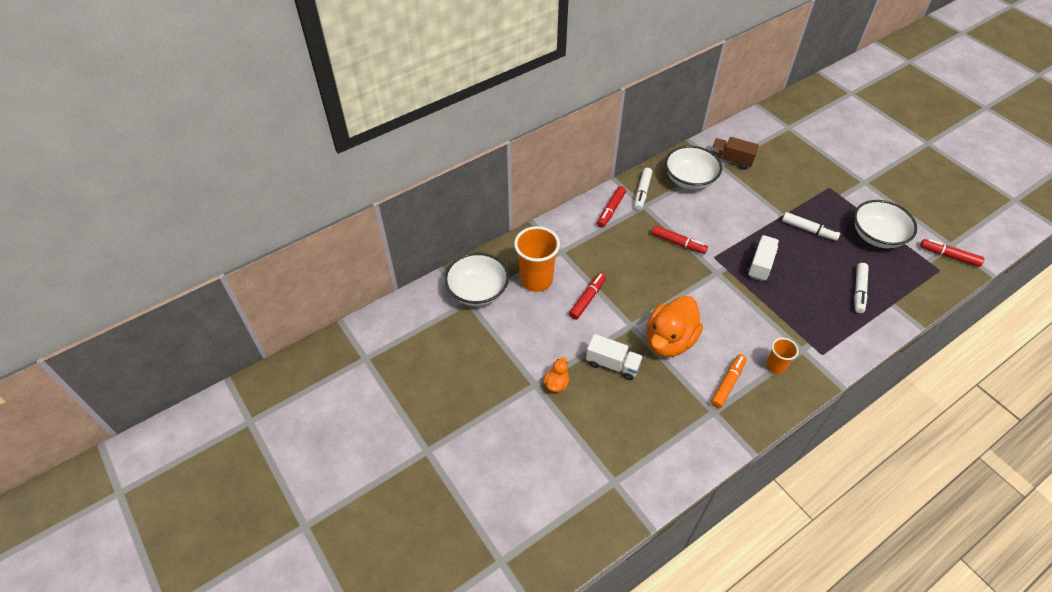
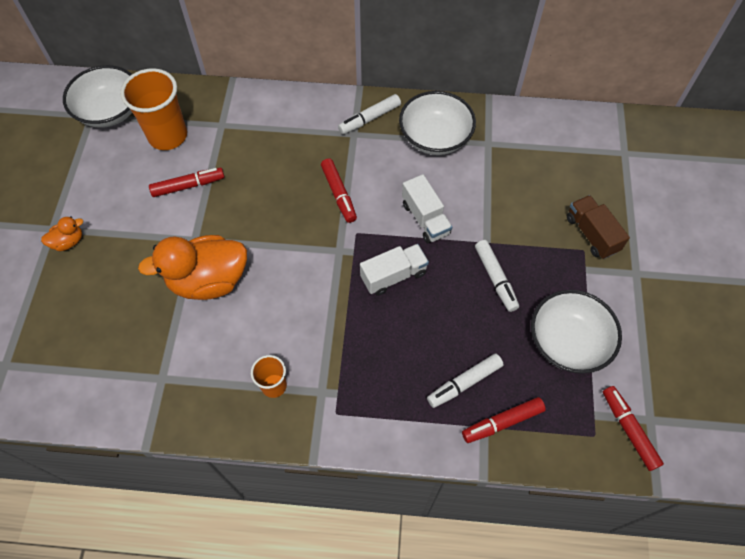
camera: 40 degrees right, 10 degrees up
(611, 210) = (316, 116): red marker -> red marker (502, 422)
(612, 364) = (133, 262): white truck -> white truck (425, 219)
(728, 384) = (207, 364): orange marker -> none
(731, 160) = (507, 146): brown truck -> brown truck (591, 234)

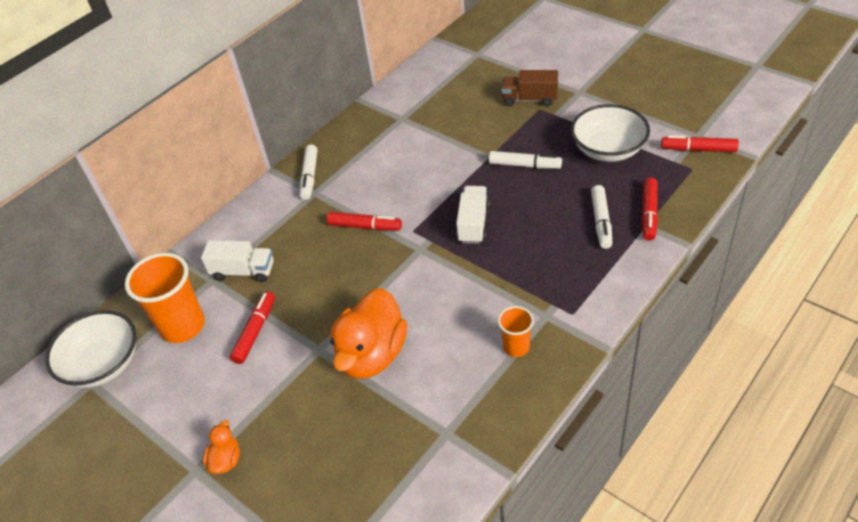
camera: 50 degrees left, 15 degrees down
(425, 219) = (437, 182): white truck -> white truck (243, 271)
(435, 137) = (367, 145): white bowl -> none

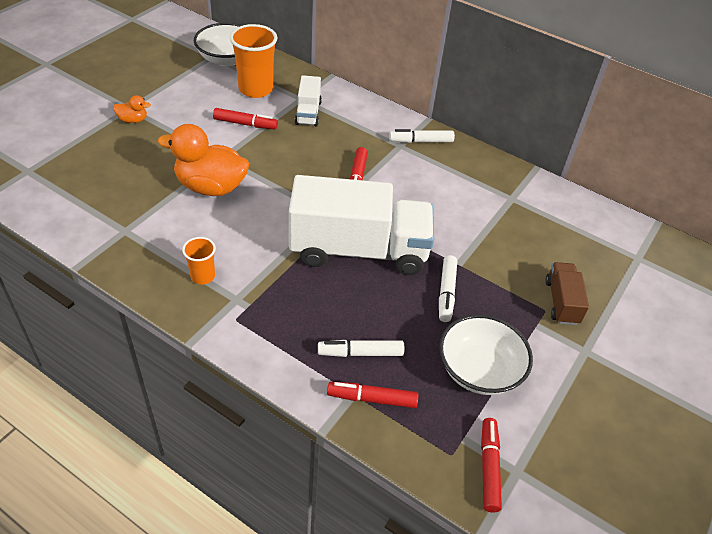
camera: 75 degrees right, 0 degrees up
(473, 224) = (358, 250): white truck -> white truck, size x2.20

